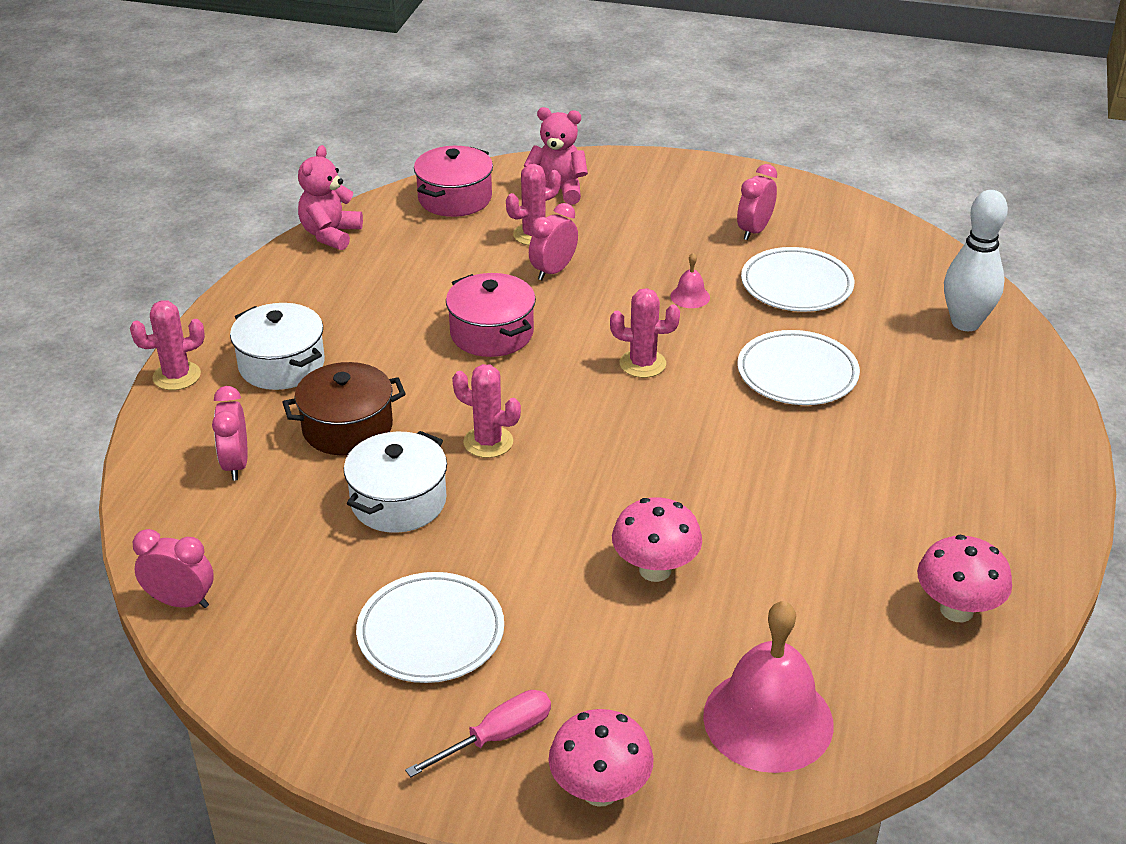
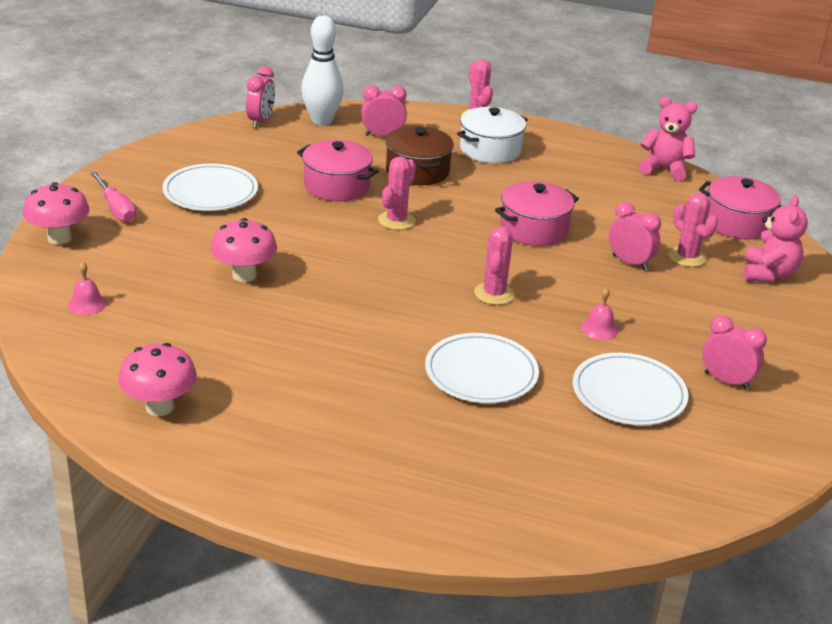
camera: 90 degrees right, 5 degrees down
(398, 501) = (336, 186): white pot -> pink pot
(768, 719) = (87, 304): pink bell -> pink bell, size x0.42
(965, 323) = (572, 499): white bowling pin -> white bowling pin (321, 121)

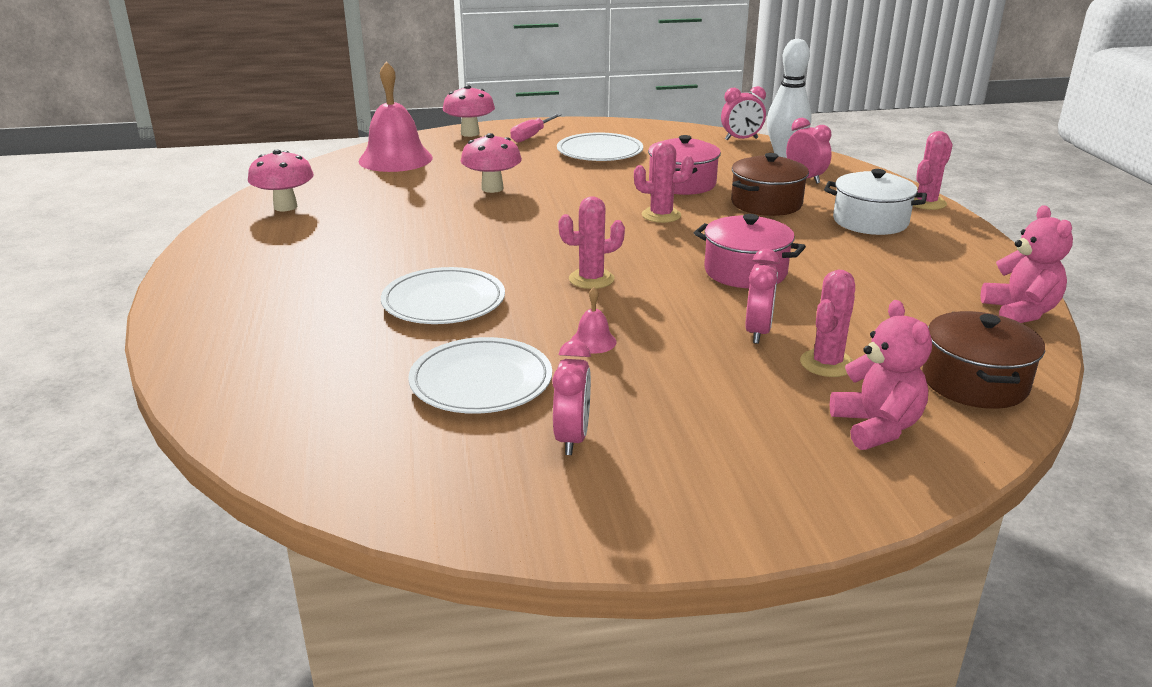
camera: 65 degrees right, 5 degrees down
(87, 304) = (395, 159): pink bell -> pink bell, size x2.38
(737, 223) = (974, 382): pink pot -> brown pot
(768, 274) = (876, 427): pink teddy bear -> pink teddy bear turned 90 degrees counterclockwise

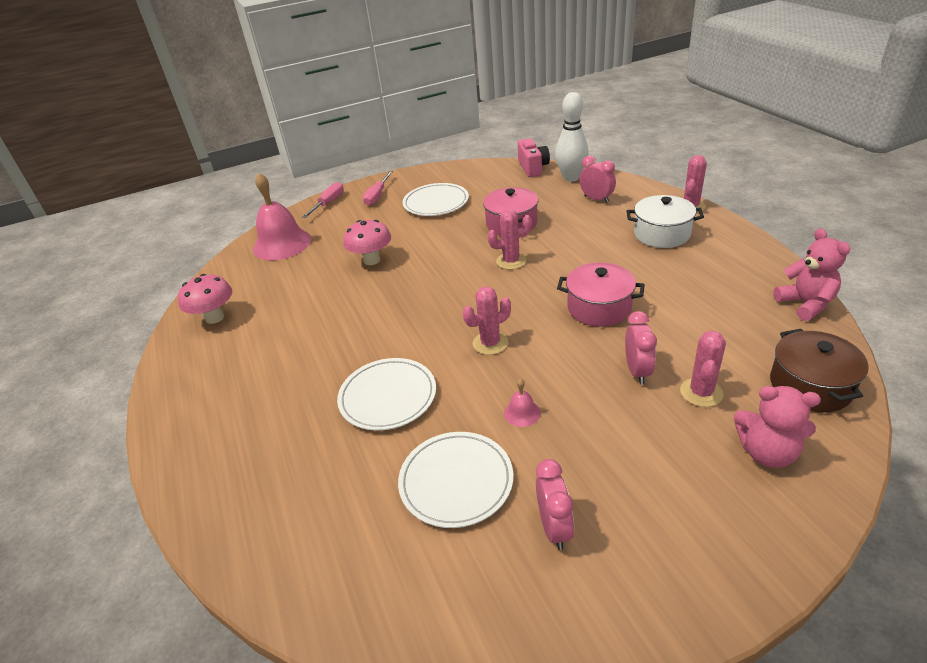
camera: 10 degrees left, 10 degrees up
(470, 133) = (328, 203): pink mushroom -> pink screwdriver
(741, 139) = (533, 168): pink clock -> pink camera
(766, 203) = (581, 232): brown pot -> none
(876, 427) = (767, 452): pink teddy bear -> pink teddy bear turned 135 degrees clockwise

